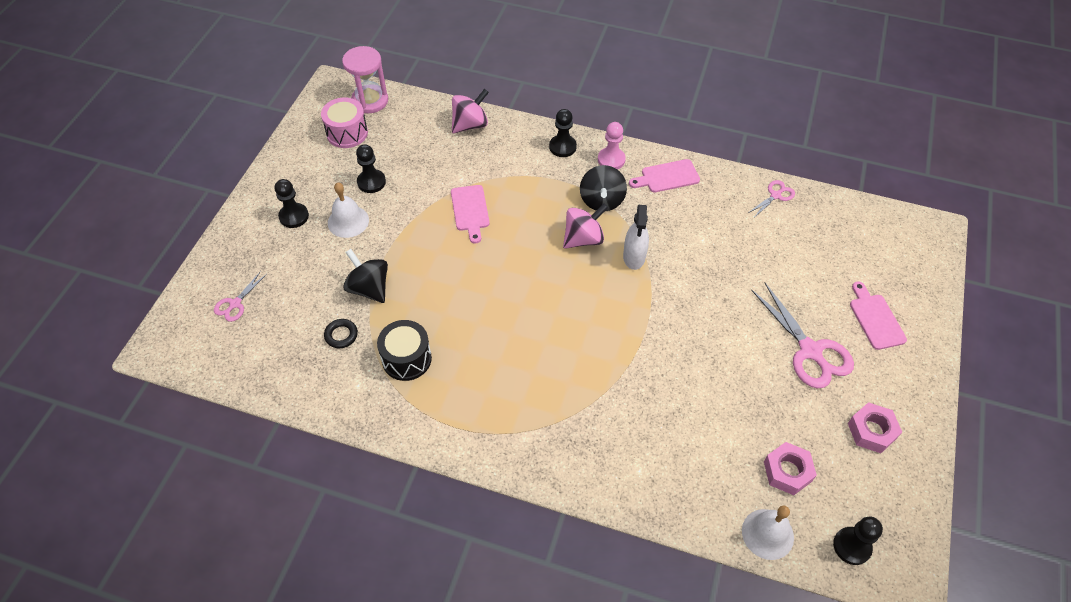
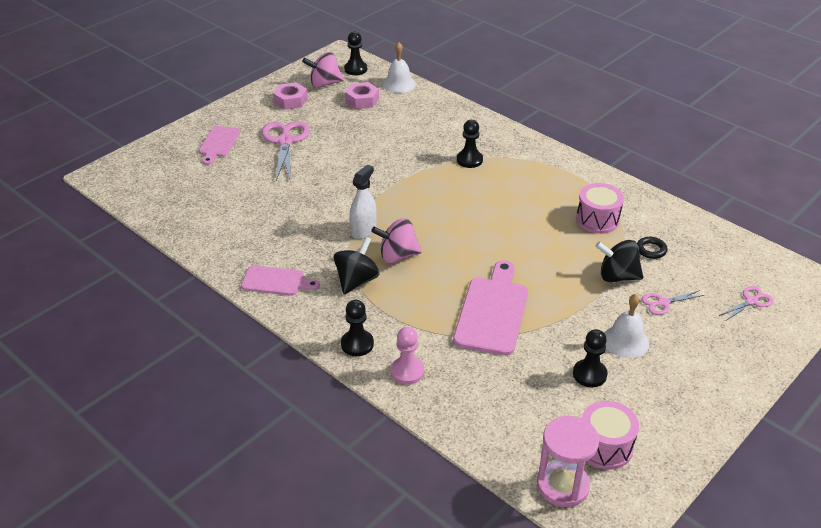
camera: 155 degrees left, 15 degrees down
(294, 216) = (685, 364): black pawn -> black pawn (469, 160)
(369, 288) = (617, 276): black spinning top -> black spinning top turned 120 degrees clockwise
(406, 359) = (597, 220): black drum -> pink drum
(470, 125) = (446, 405): pink spinning top -> pink spinning top (324, 84)
(470, 210) = (492, 312): pink cutting board -> pink cutting board, size x1.66
(611, 160) = (316, 314): pink pawn -> pink pawn (407, 372)
(775, 195) = (195, 236): pink scissors -> pink scissors (663, 303)

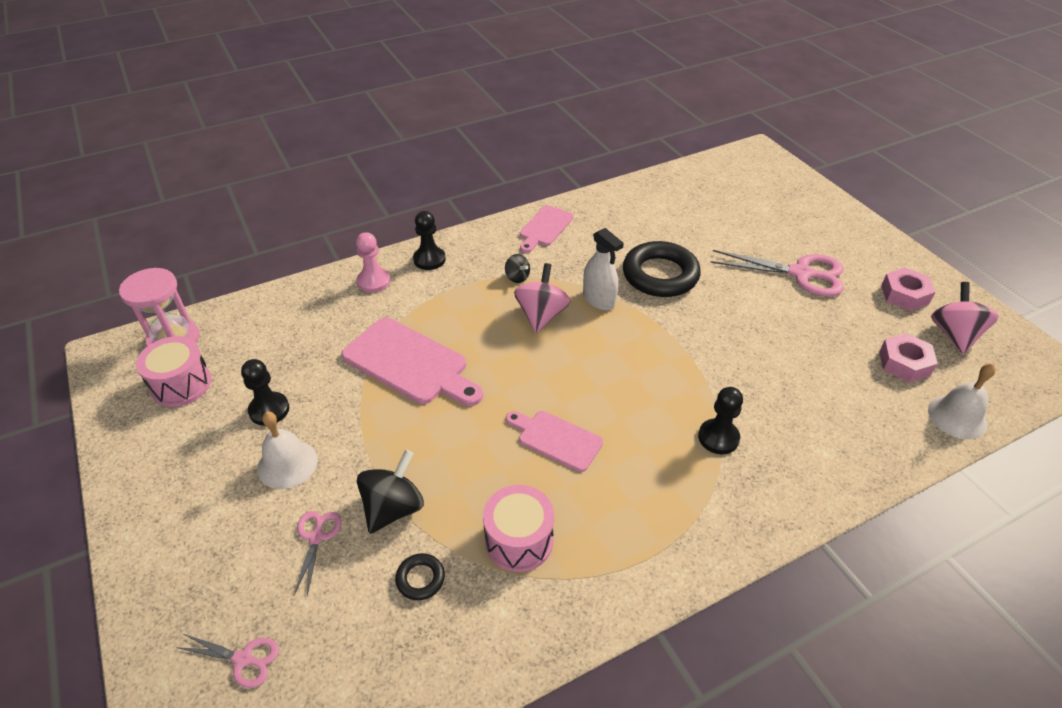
camera: 110 degrees right, 5 degrees up
(218, 143) = (805, 225): pink cutting board -> pink cutting board (556, 439)
(317, 205) = (660, 275): none -> black ring
(355, 69) = (1005, 377): black pawn -> none
(356, 281) = (517, 277): black spinning top -> black spinning top, size x0.54
(751, 301) = (243, 659): pink scissors -> pink scissors turned 60 degrees counterclockwise

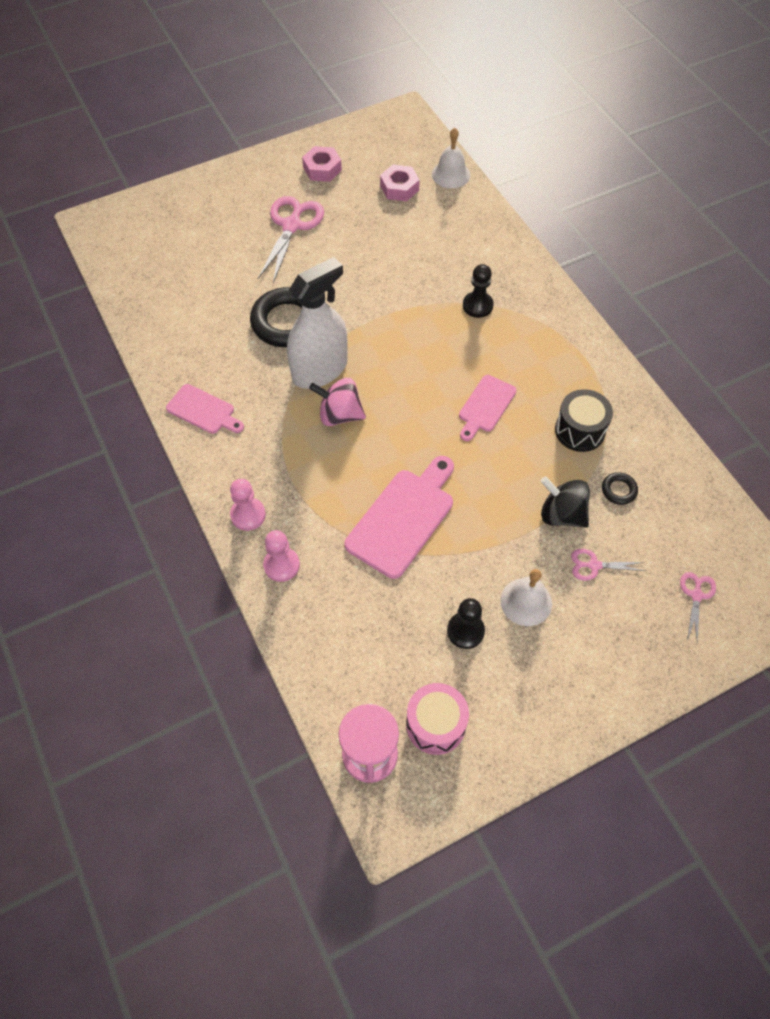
camera: 90 degrees left, 15 degrees up
(429, 259) = (248, 515): black pawn -> pink pawn
(517, 277) = (283, 434): black spinning top -> none
(519, 540) = (580, 430): pink drum -> black drum
(599, 300) = (319, 370): white spray bottle -> white spray bottle, size x1.70
(954, 335) = (369, 154): pink spinning top -> none

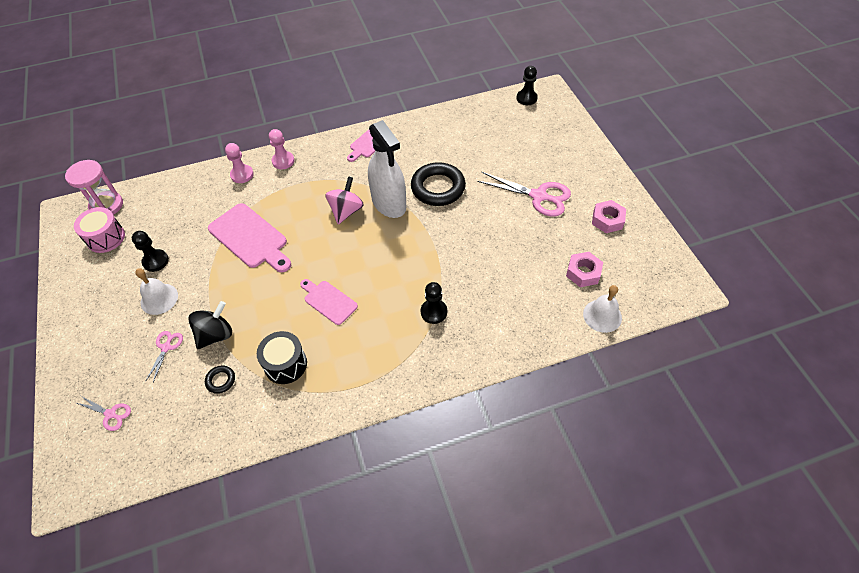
camera: 100 degrees right, 5 degrees down
(107, 244) = (526, 98): none -> black pawn

